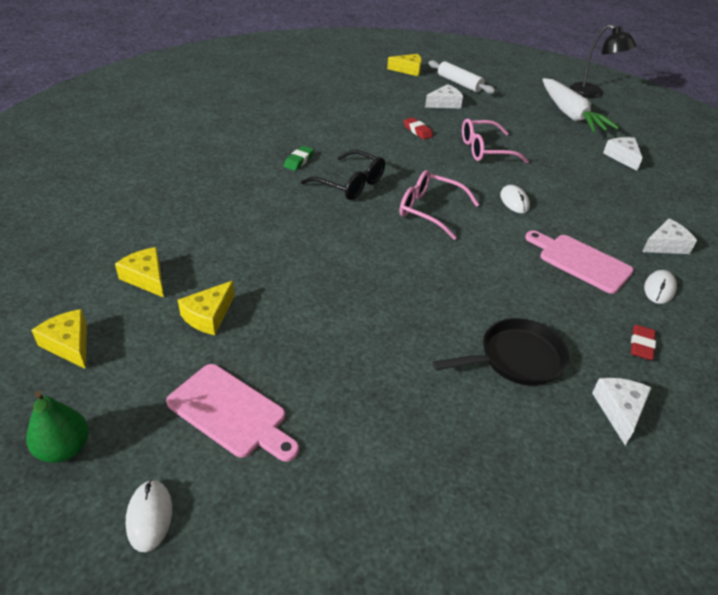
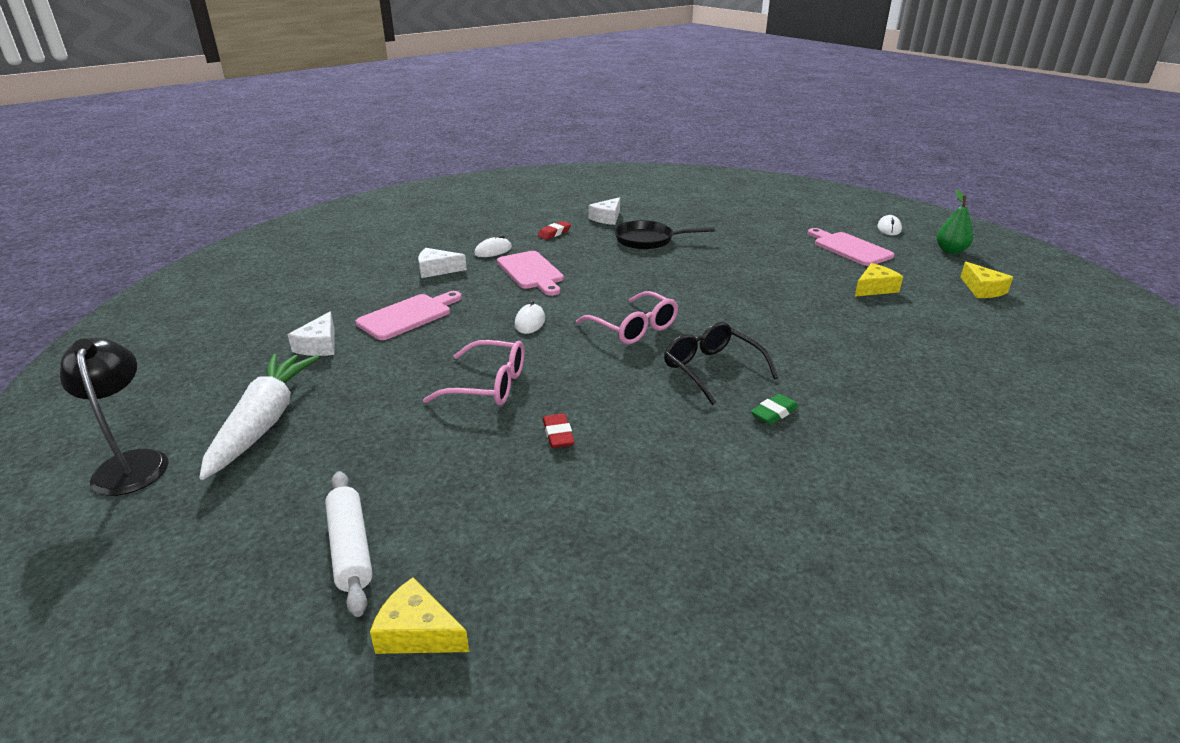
camera: 155 degrees left, 10 degrees down
(146, 278) = (941, 318): yellow cheese -> none
(444, 103) = (450, 490): white cheese -> none
(607, 190) = (408, 316): none -> pink cutting board

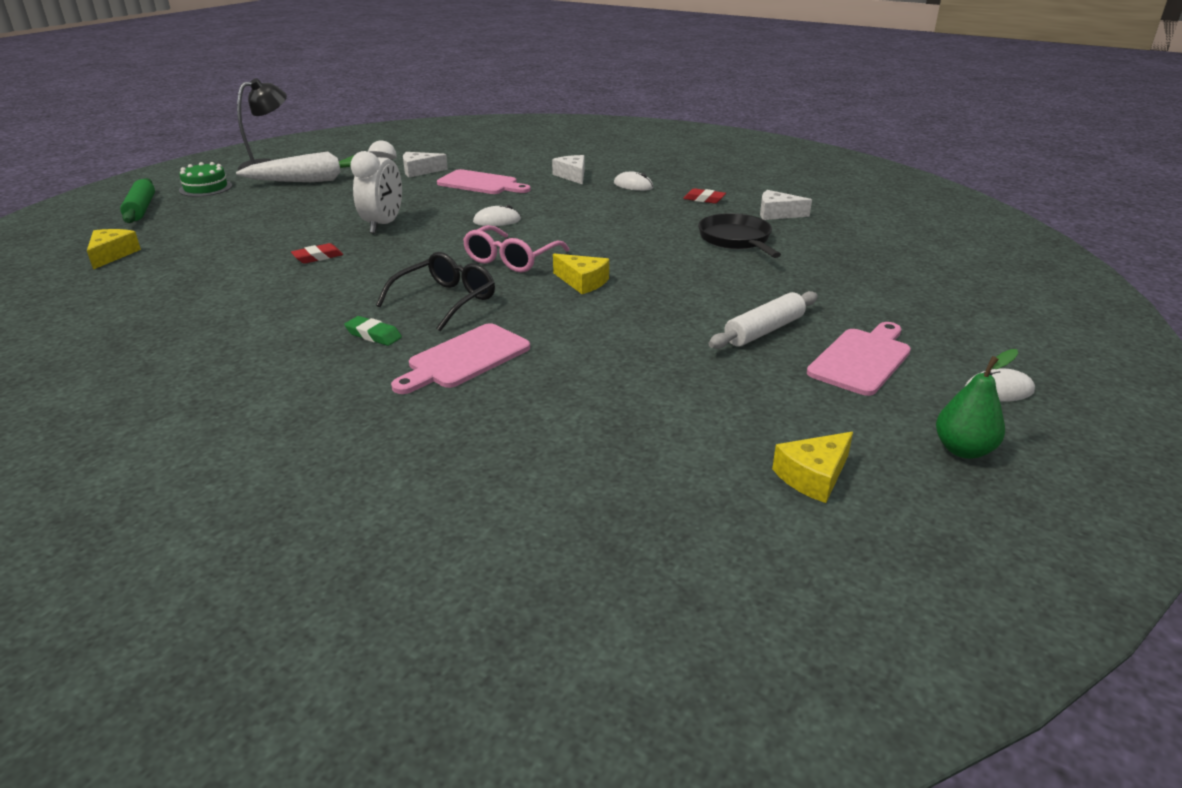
camera: 70 degrees right, 0 degrees up
(171, 532) = (206, 188): none -> green cake
(205, 612) = (141, 209): none -> green rolling pin
(351, 548) = (187, 226): white rolling pin -> white rolling pin (764, 331)
(489, 385) = (383, 225): pink glasses -> white clock
(531, 272) = (599, 206): pink cutting board -> pink cutting board (465, 358)
(874, 288) = (727, 381): yellow cheese -> yellow cheese (582, 282)

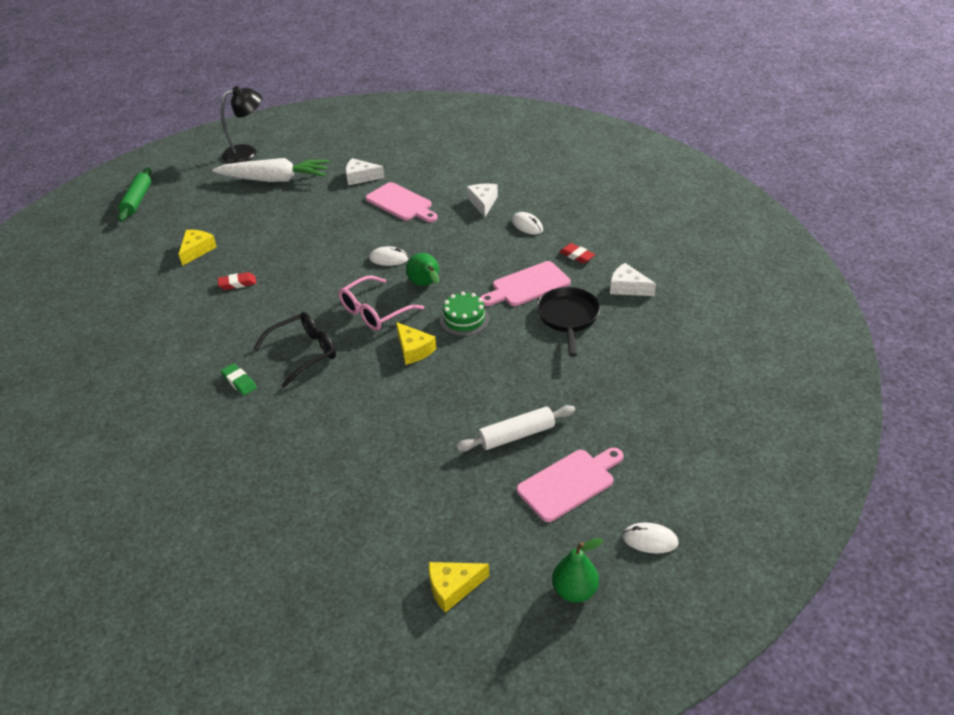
camera: 20 degrees right, 10 degrees up
(112, 255) = (102, 256): yellow cheese -> yellow cheese (197, 250)
(206, 188) = (190, 178): green cake -> green cake (464, 319)
(383, 225) = (300, 250): white clock -> none
(465, 358) = (288, 420): pink cutting board -> pink cutting board (527, 286)
(556, 234) = (425, 285): none -> green pear

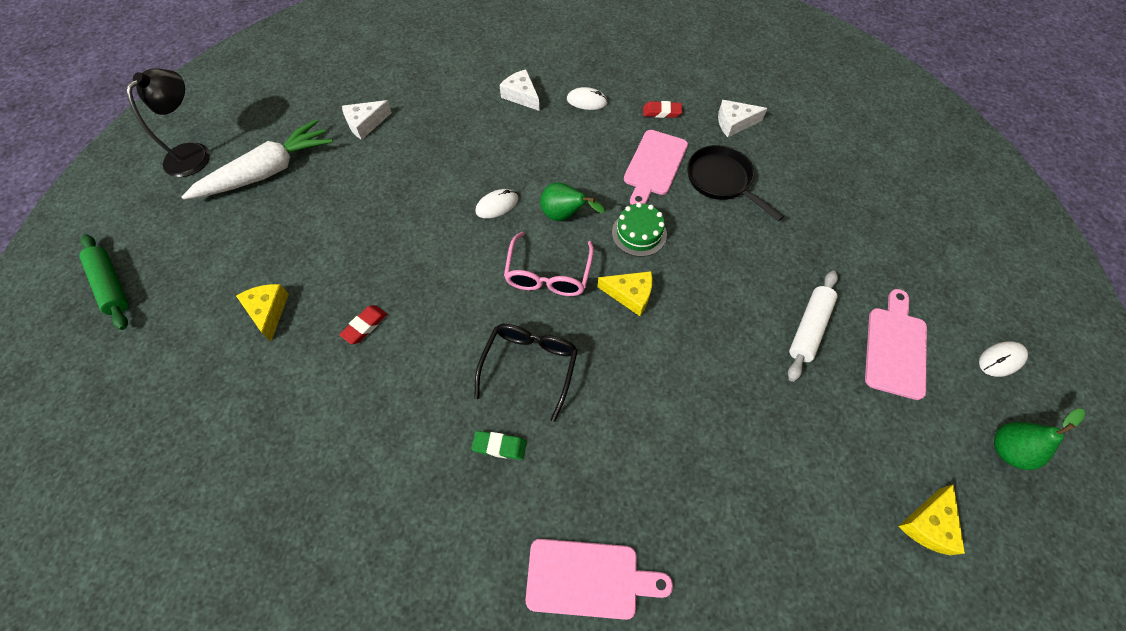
camera: 40 degrees left, 20 degrees up
(401, 203) = (441, 134): pink cutting board -> pink cutting board (588, 578)

